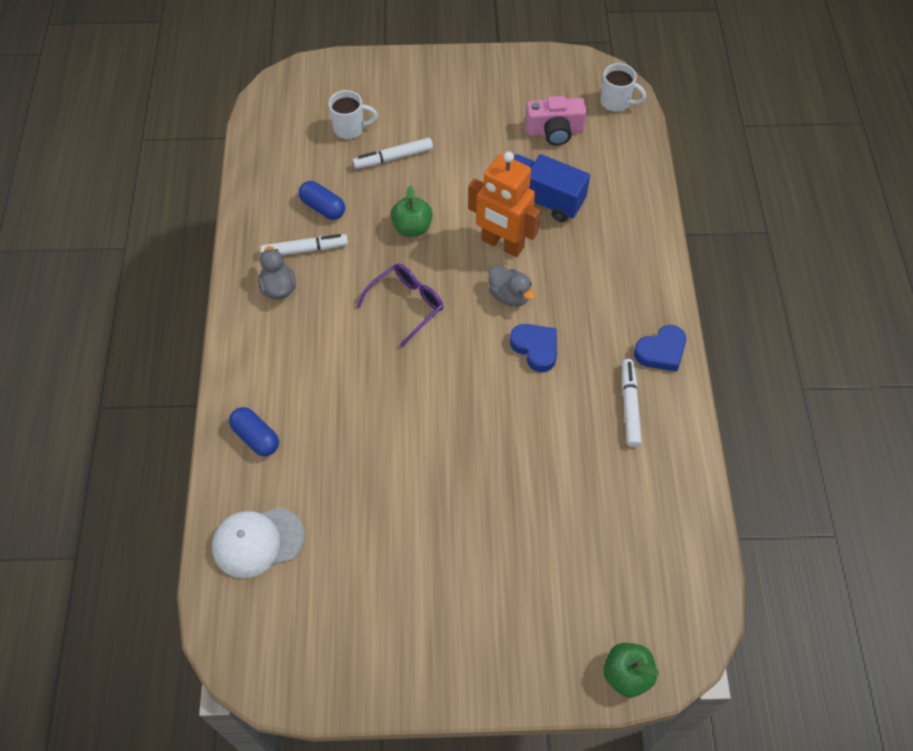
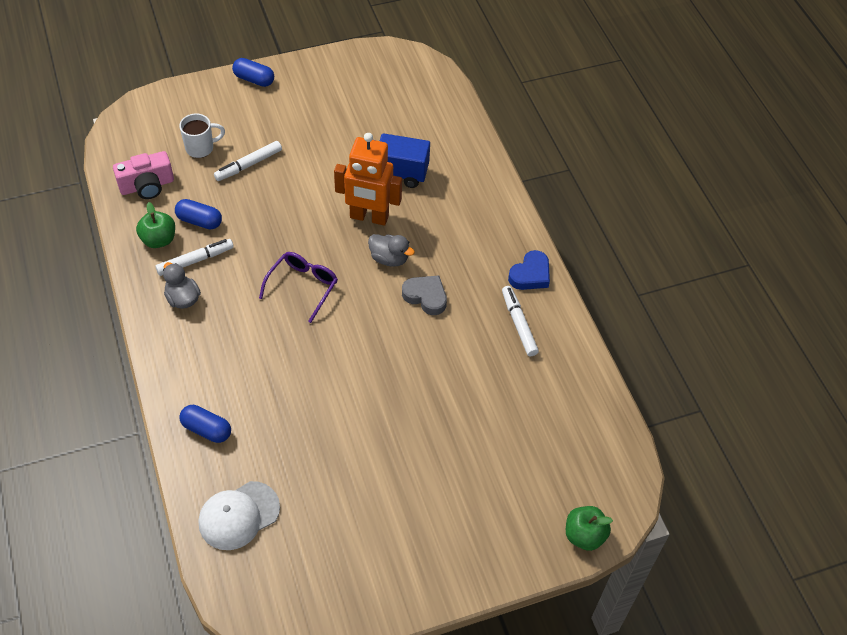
camera: 20 degrees left, 5 degrees down
(412, 228) = (285, 221): green apple -> green apple (159, 240)
(429, 66) = (254, 79): none -> blue capsule
(535, 348) = (426, 296): blue heart -> grey heart
(554, 131) = (383, 113): pink camera -> pink camera (147, 186)
(616, 102) = (427, 79): white mug -> none

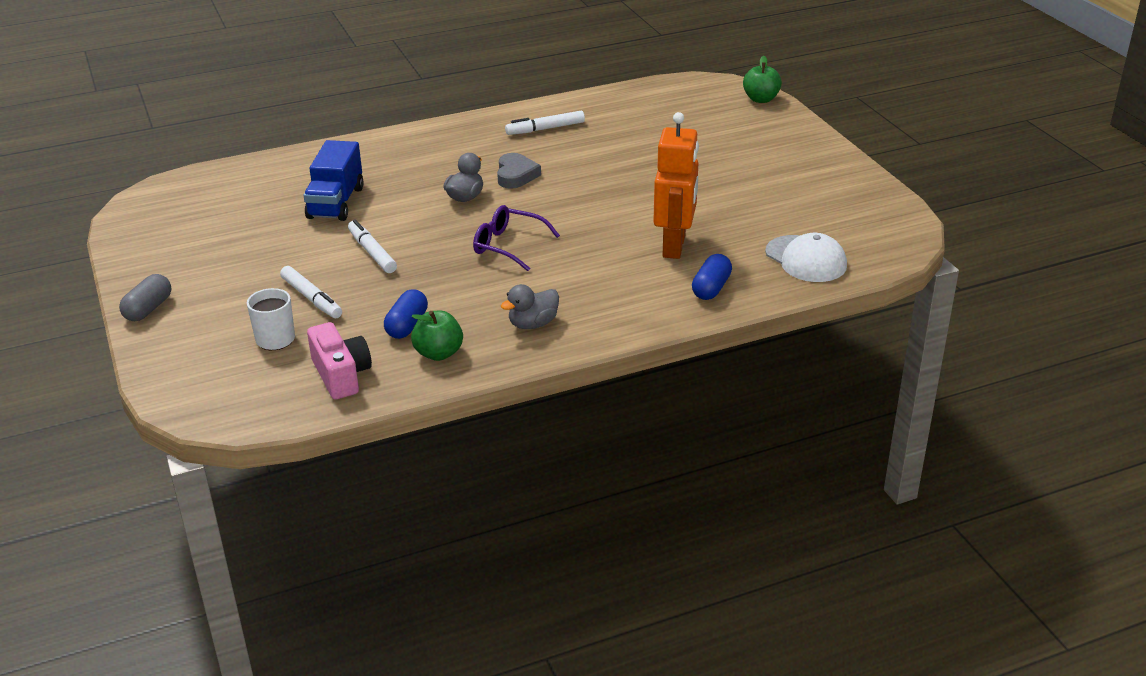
camera: 90 degrees left, 20 degrees down
(195, 260) = (472, 321): white marker -> white marker (372, 252)
(254, 79) = (148, 309): blue capsule -> grey capsule
(369, 217) = (405, 212): orange robot -> orange robot (674, 246)
(426, 296) = (516, 175): grey heart -> grey heart turned 150 degrees clockwise
(530, 274) = (483, 124): blue heart -> none

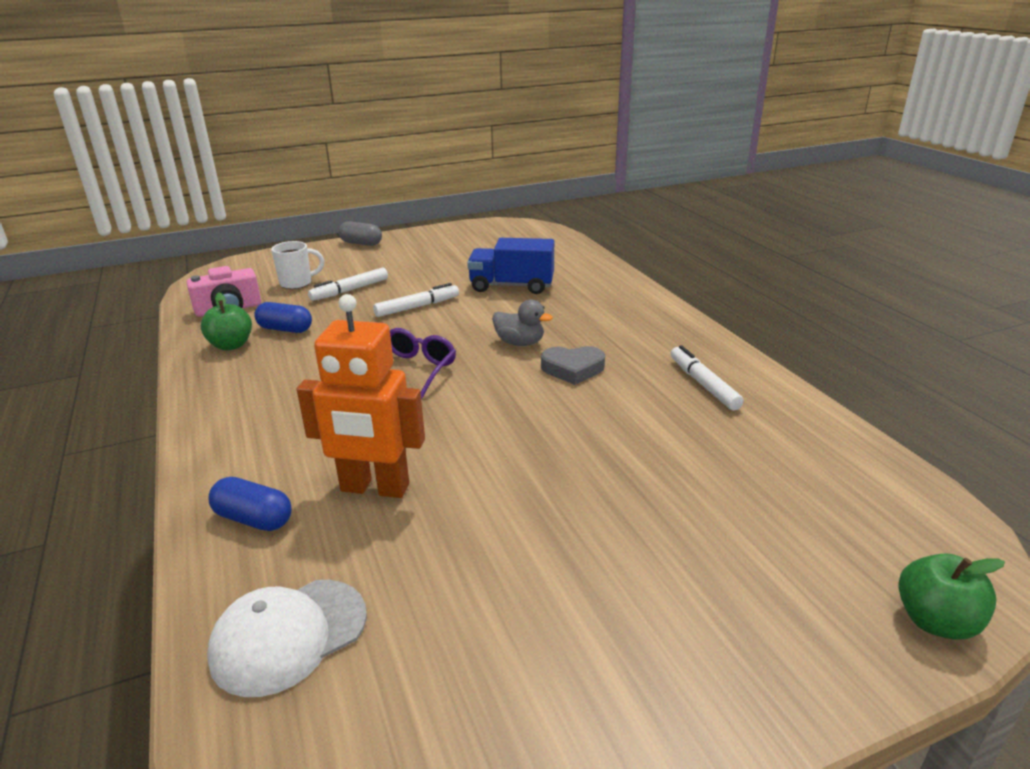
camera: 90 degrees right, 5 degrees down
(533, 324) = (249, 389): grey duck -> none

